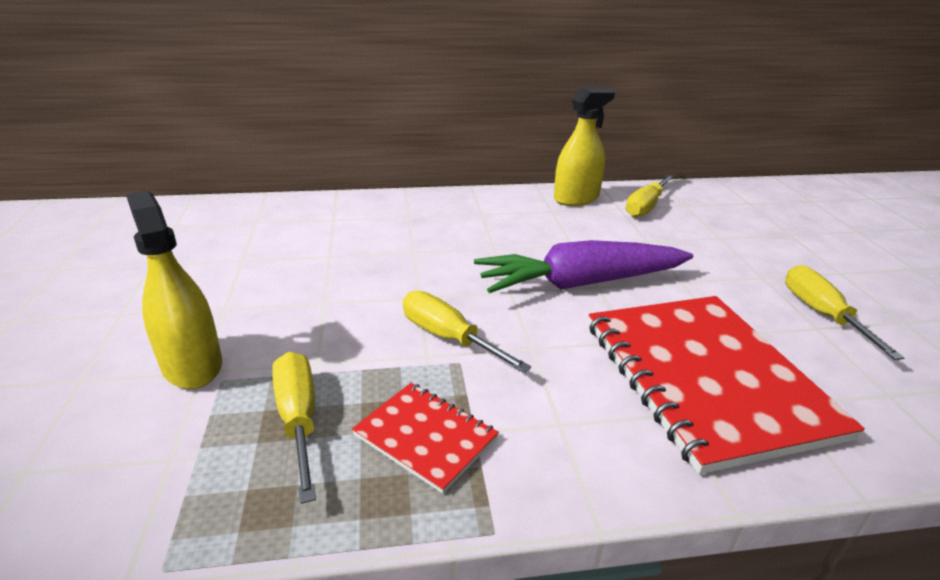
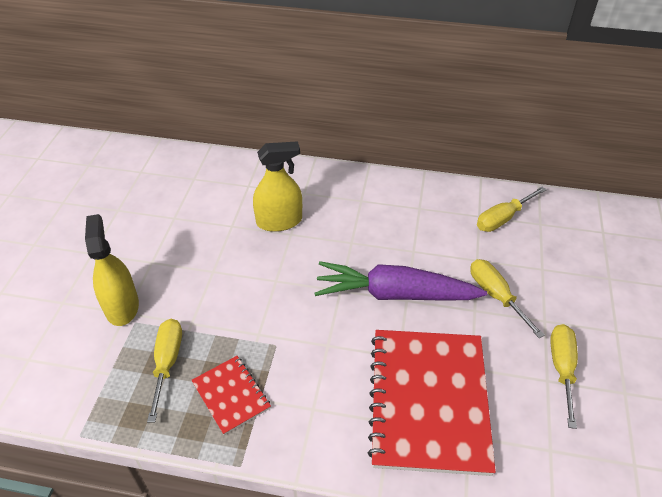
camera: 20 degrees right, 15 degrees up
(448, 337) = (278, 322): yellow screwdriver -> yellow screwdriver (496, 296)
(576, 198) = (448, 196): yellow spray bottle -> yellow spray bottle (279, 221)

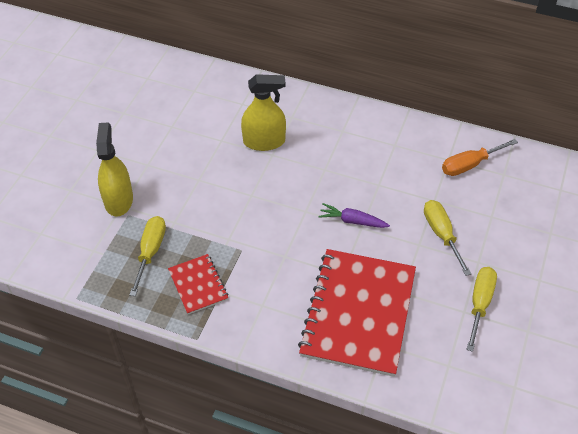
camera: 10 degrees right, 5 degrees up
(395, 294) = (352, 221): purple carrot -> purple carrot, size x0.48
(502, 218) = (469, 165): yellow screwdriver -> orange screwdriver

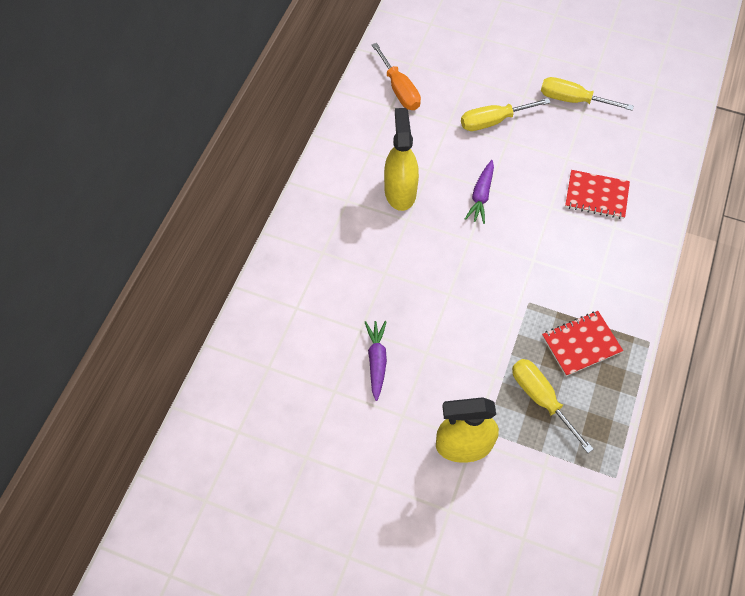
camera: 90 degrees left, 10 degrees up
(150, 252) = (541, 399): yellow screwdriver -> yellow screwdriver turned 45 degrees clockwise
(193, 149) = (376, 361): none -> purple carrot
(264, 141) = (363, 281): yellow spray bottle -> yellow spray bottle (400, 191)
(358, 313) = (596, 195): red notebook -> red notebook, size x0.47

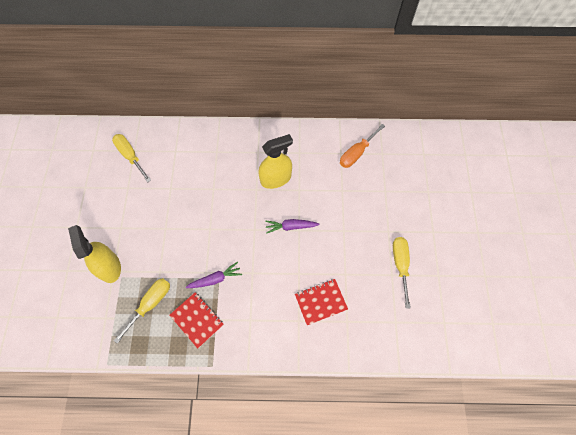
camera: 70 degrees right, 5 degrees up
(376, 361) = (152, 203): purple carrot -> purple carrot (215, 279)
(493, 121) = (356, 217): yellow screwdriver -> yellow screwdriver (130, 156)
(596, 195) = (321, 302): red notebook -> red notebook turned 75 degrees clockwise

